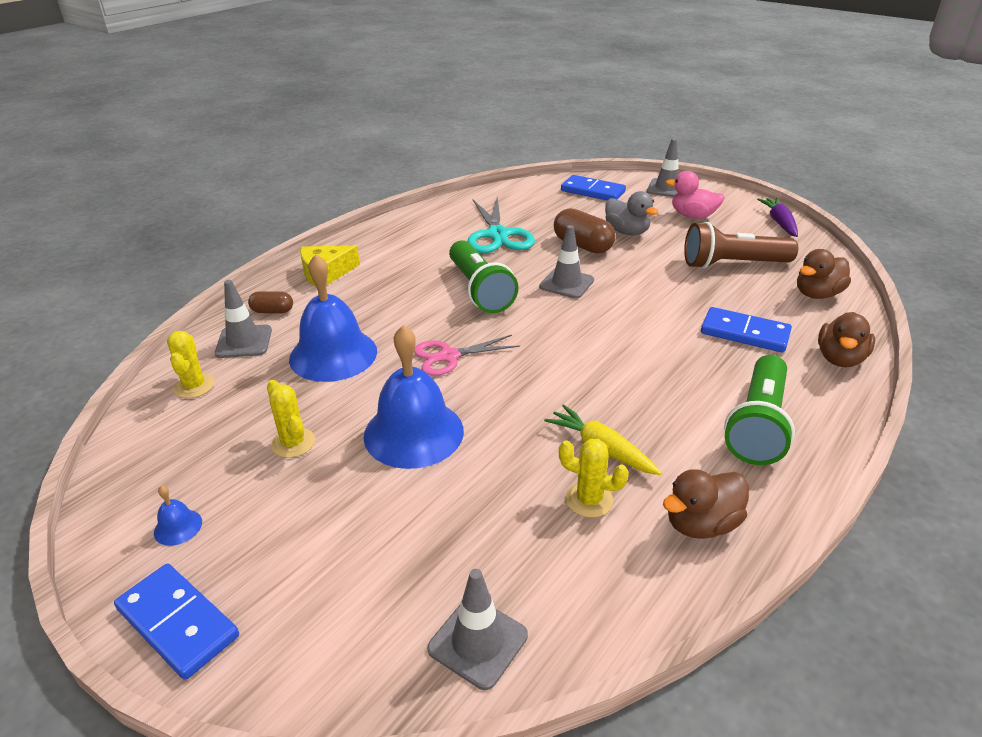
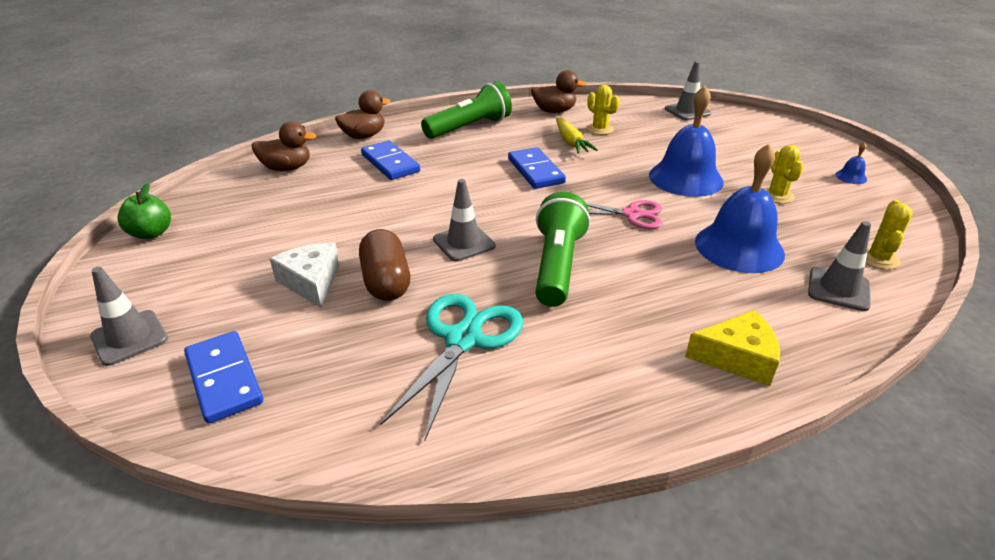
camera: 150 degrees left, 0 degrees up
(177, 623) = (835, 146): blue domino -> blue domino (536, 171)
(272, 311) = (810, 319): brown capsule -> none
(627, 232) = (311, 282): grey duck -> white cheese
(692, 216) = (203, 276): pink duck -> none
(732, 264) = (291, 209): brown flashlight -> none
(779, 222) = (151, 233): purple carrot -> green apple

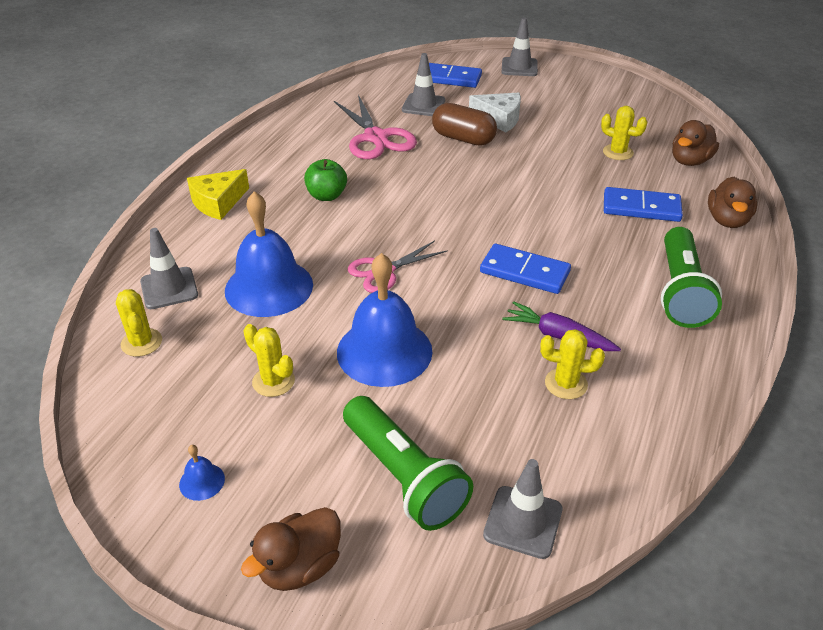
camera: 135 degrees right, 5 degrees up
(151, 233) = (634, 92): green apple -> green apple (326, 196)
(309, 198) = (618, 152): none -> yellow cactus
(463, 339) = (376, 137): turquoise scissors -> pink scissors
(464, 243) = (464, 181): grey traffic cone -> grey traffic cone (423, 105)
(554, 111) = (665, 387): brown duck -> brown duck (300, 567)
(557, 265) = (383, 199): green flashlight -> green flashlight (404, 477)
(571, 142) = (558, 336): yellow carrot -> purple carrot

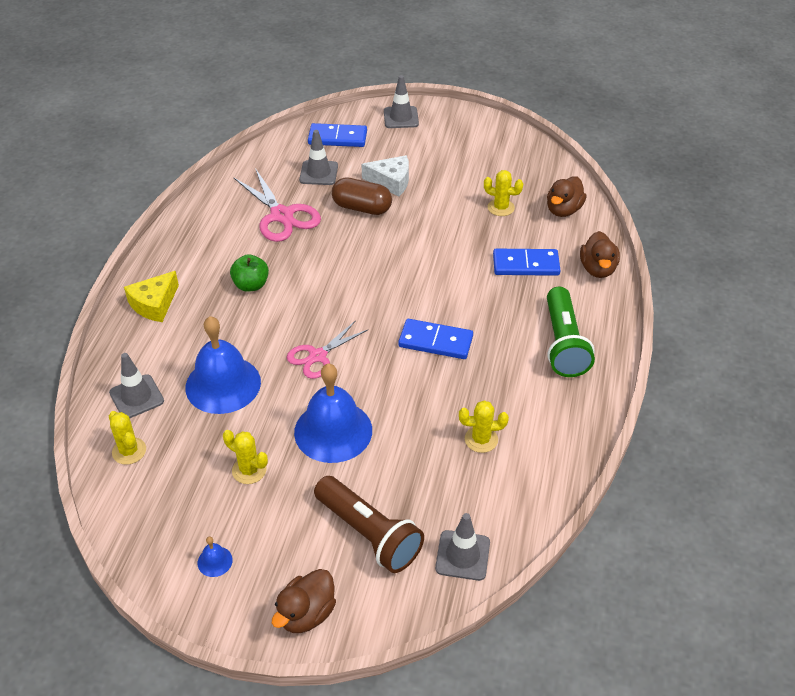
camera: 10 degrees left, 5 degrees up
(404, 477) = (369, 534): green flashlight -> brown flashlight
(558, 336) = (470, 398): purple carrot -> none

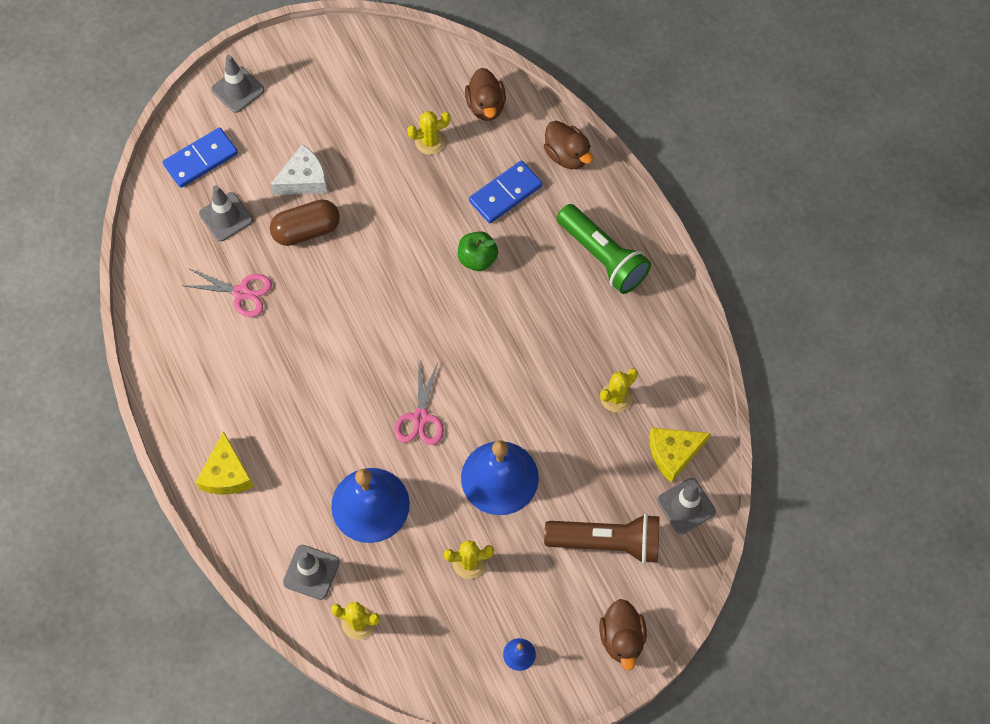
camera: 40 degrees left, 20 degrees up
(251, 285) = (292, 390): green apple -> green apple (477, 259)
(282, 215) = (241, 293): pink scissors -> pink scissors, size x0.66
(435, 342) = (502, 331): blue domino -> none
(490, 510) = (673, 453): none -> yellow cheese

